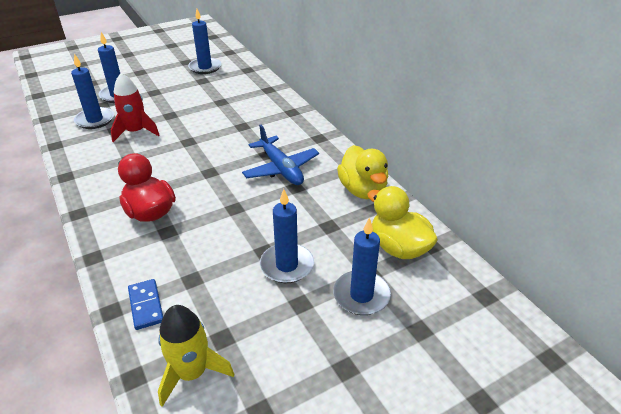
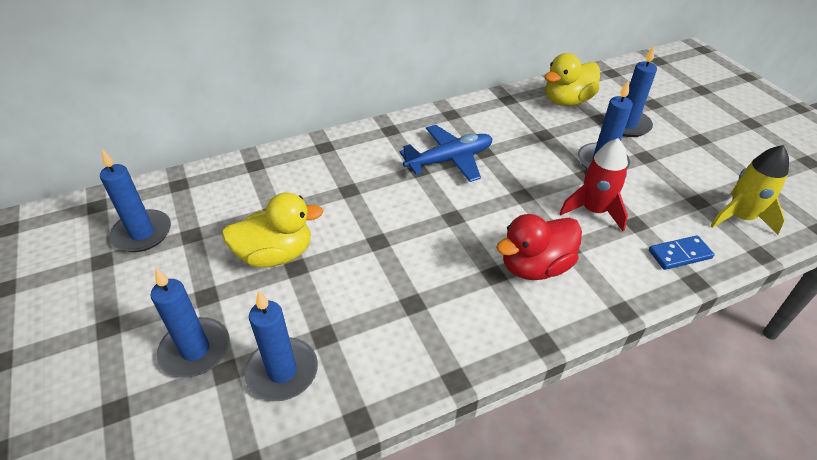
camera: 85 degrees left, 5 degrees up
(136, 132) = (338, 305): red rocket -> red rocket (593, 211)
(362, 190) = (488, 110): yellow duck -> yellow duck (275, 254)

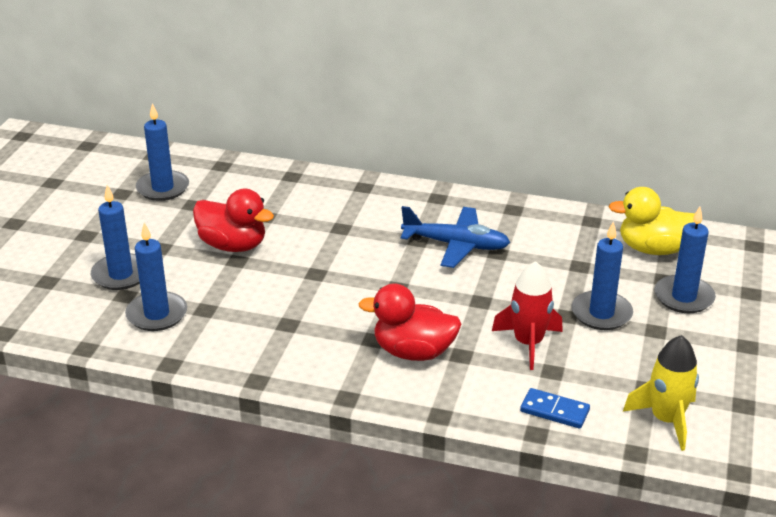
camera: 40 degrees right, 10 degrees down
(275, 254) = (233, 245): yellow duck -> red duck

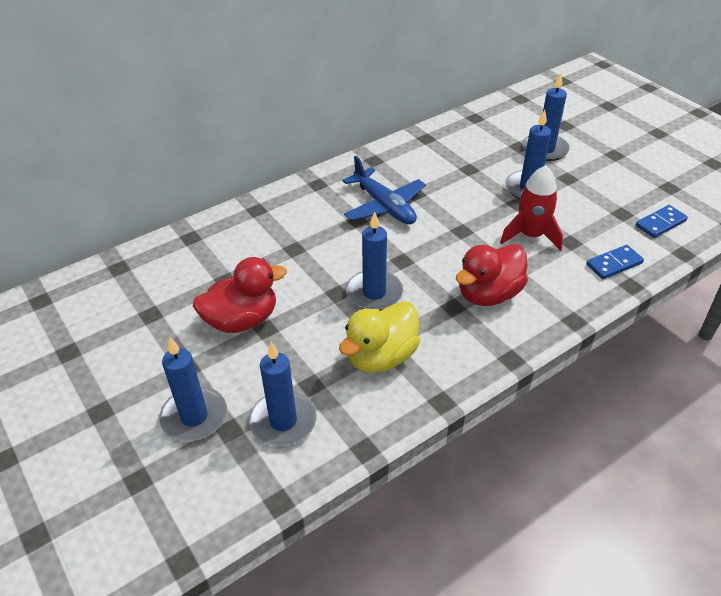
camera: 50 degrees left, 10 degrees up
(163, 188) = (99, 320): blue candle -> blue candle (374, 293)
(456, 245) = (384, 206): blue plane -> blue plane turned 90 degrees clockwise
(653, 249) = (484, 133): yellow duck -> yellow duck (381, 356)
(666, 420) = (660, 223): yellow rocket -> blue domino

